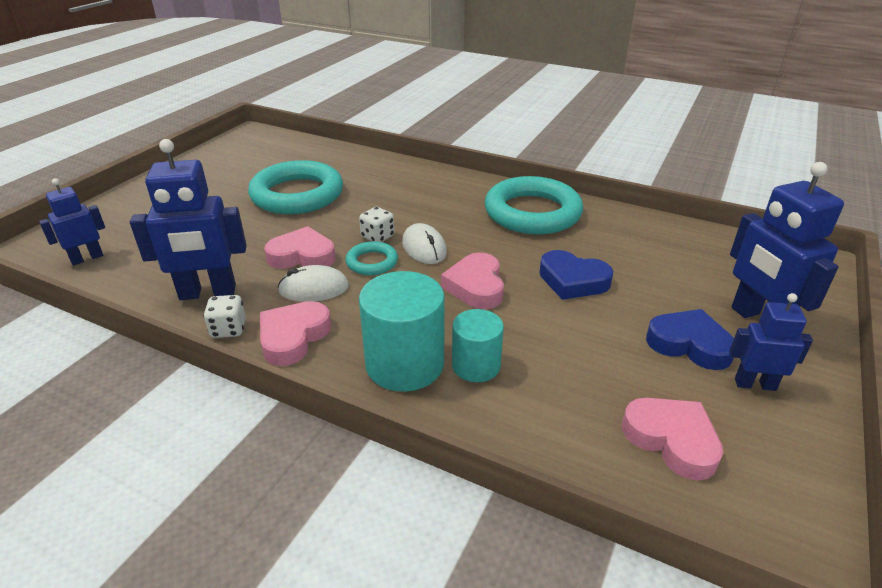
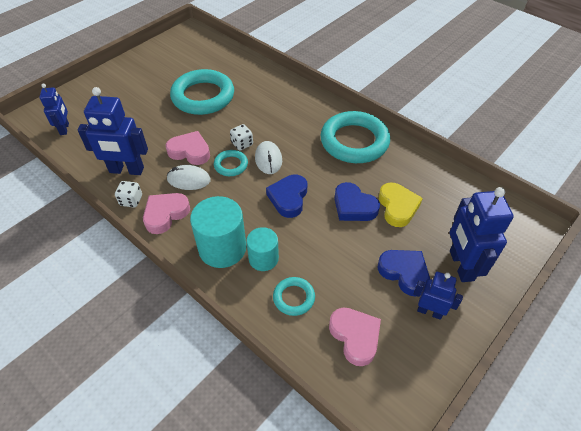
camera: 15 degrees right, 15 degrees up
(87, 258) = (65, 129): blue robot -> blue robot turned 105 degrees clockwise
(476, 286) = (288, 198): pink heart -> blue heart
(549, 407) = (294, 298): none -> turquoise ring
(632, 272) = (397, 207): none -> yellow heart

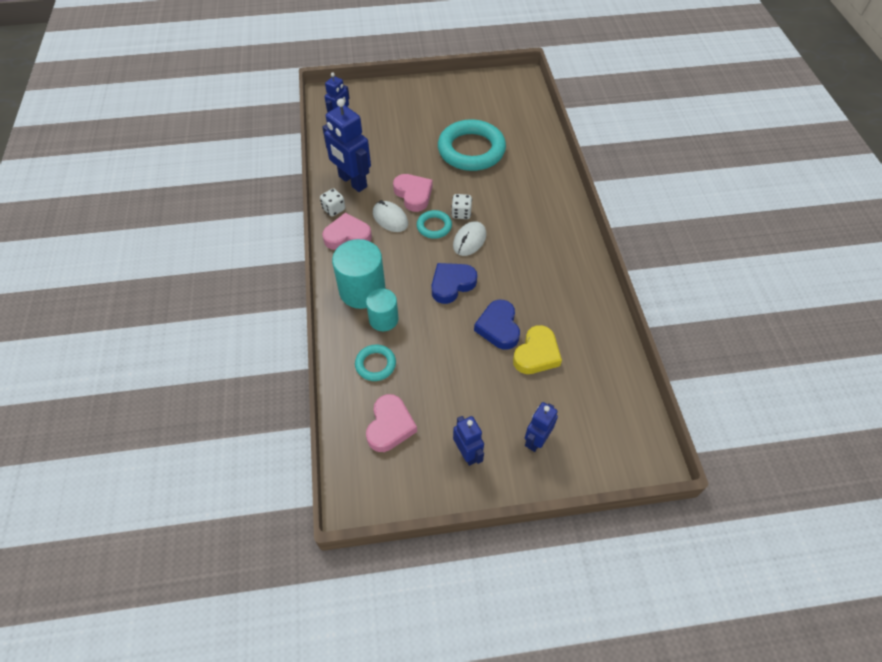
camera: 40 degrees right, 5 degrees up
(354, 141) = (562, 271): turquoise ring -> none
(404, 273) = (480, 410): blue heart -> none
(461, 265) = (536, 440): blue robot -> blue robot, size x0.59

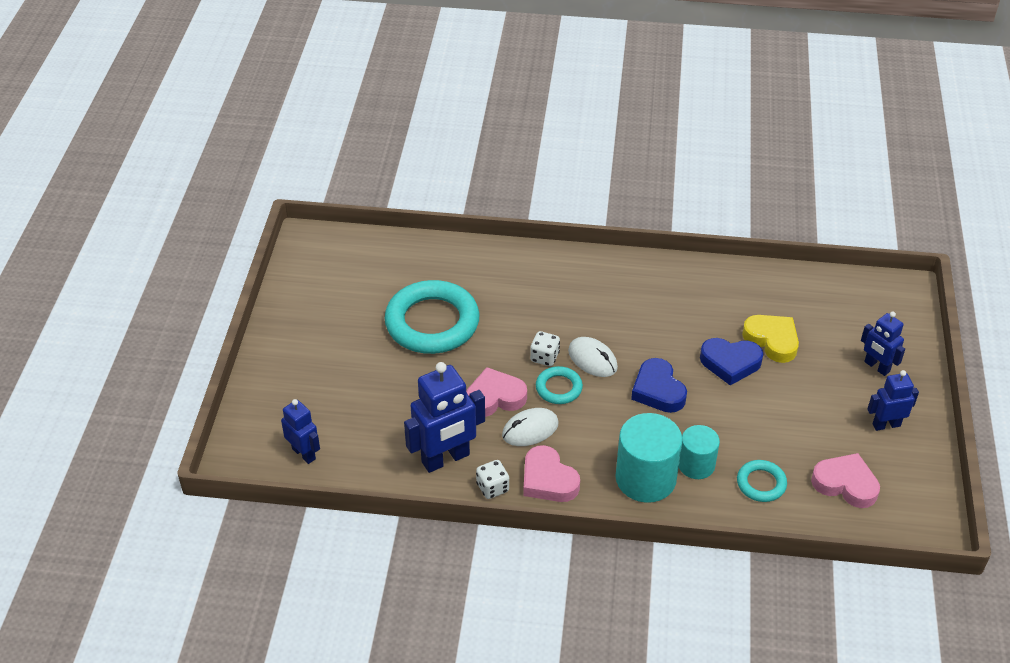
camera: 75 degrees left, 10 degrees down
(347, 236) = (548, 480): pink heart -> pink heart turned 45 degrees counterclockwise

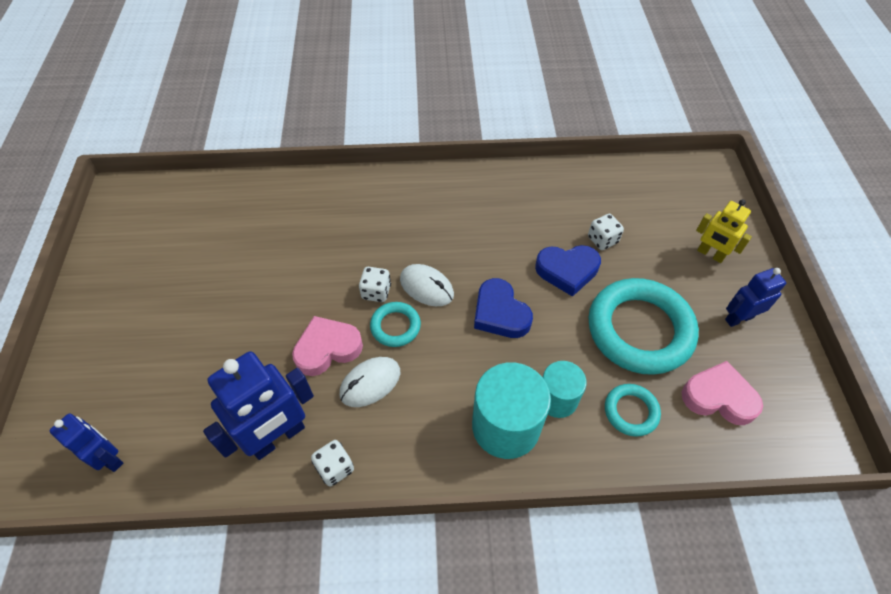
camera: 10 degrees left, 10 degrees up
(432, 323) = (254, 269): turquoise ring -> turquoise ring (639, 330)
(548, 480) = (397, 446): pink heart -> none
(772, 340) = (602, 240): yellow heart -> white dice
(876, 367) = (710, 254): blue robot -> yellow robot

